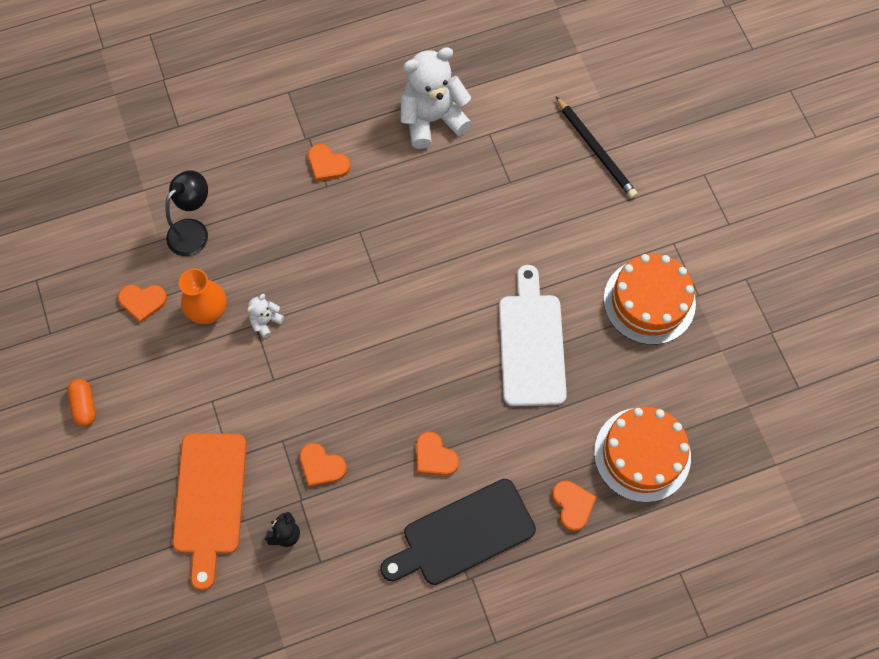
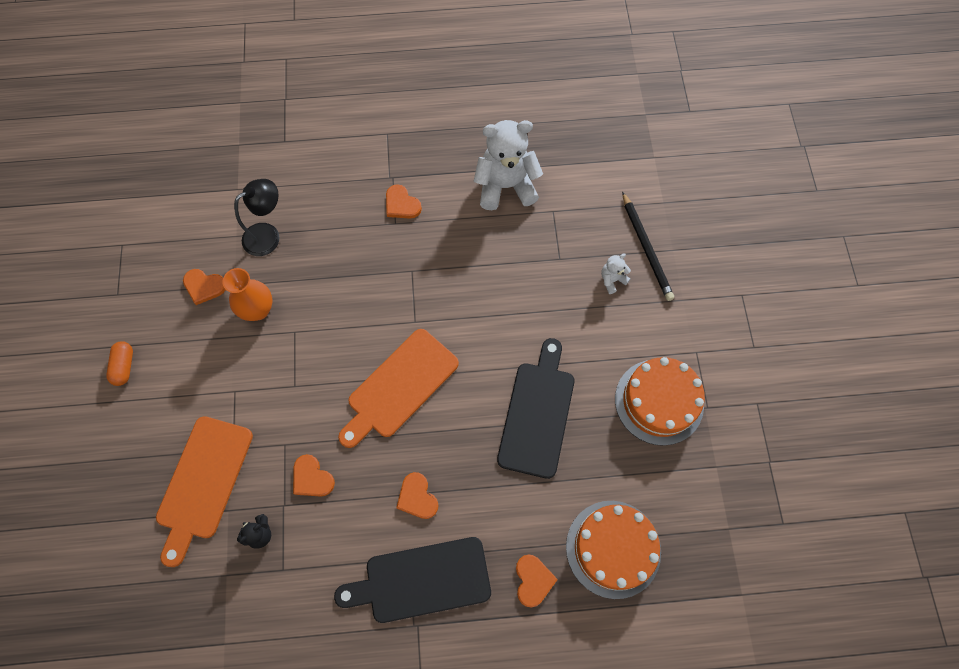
camera: 15 degrees right, 0 degrees up
(265, 321) = (304, 331): white teddy bear -> white teddy bear (612, 280)
(383, 352) = (399, 386): none -> orange cutting board
(531, 344) = (537, 413): white cutting board -> black cutting board

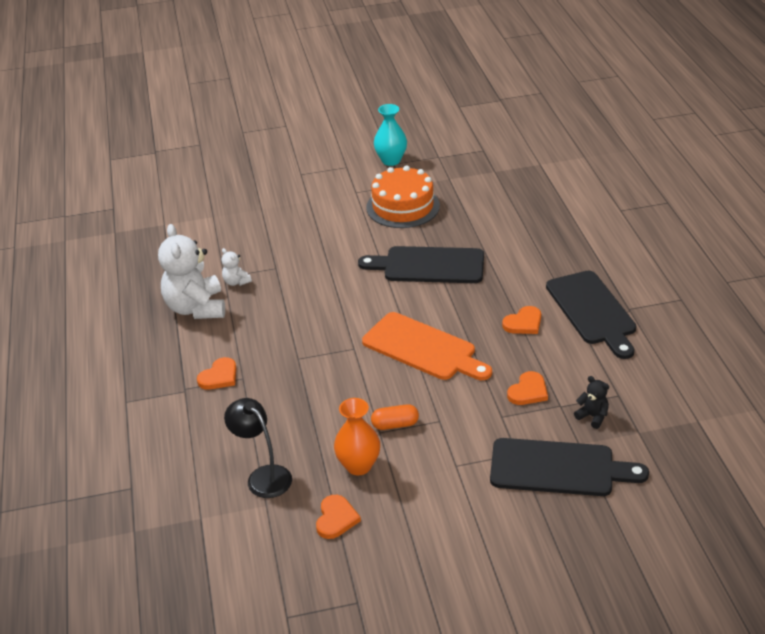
camera: 95 degrees left, 30 degrees down
(124, 366) = (449, 569): orange capsule -> orange capsule (395, 424)
(203, 482) = (558, 468): orange cutting board -> black cutting board
(533, 580) = (568, 254): orange heart -> none
(612, 280) = (294, 237): white teddy bear -> white teddy bear (236, 282)
(613, 548) = (528, 219): orange cake -> none
(646, 248) = (260, 222): black pencil -> none
(764, 401) = (391, 160): none -> turquoise vase

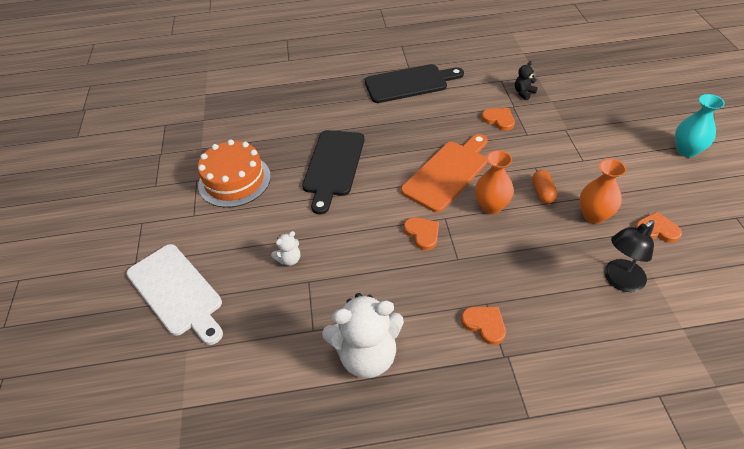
camera: 85 degrees left, 10 degrees up
(236, 282) = (326, 317): white teddy bear -> white teddy bear (289, 259)
(268, 200) = (177, 292): none -> white cutting board
(371, 382) = (491, 206): none -> orange vase
(391, 160) = (149, 187): turquoise vase -> turquoise vase (686, 150)
(523, 323) = (420, 117): orange heart -> orange heart (422, 233)
(558, 468) = (577, 111): black cutting board -> none

